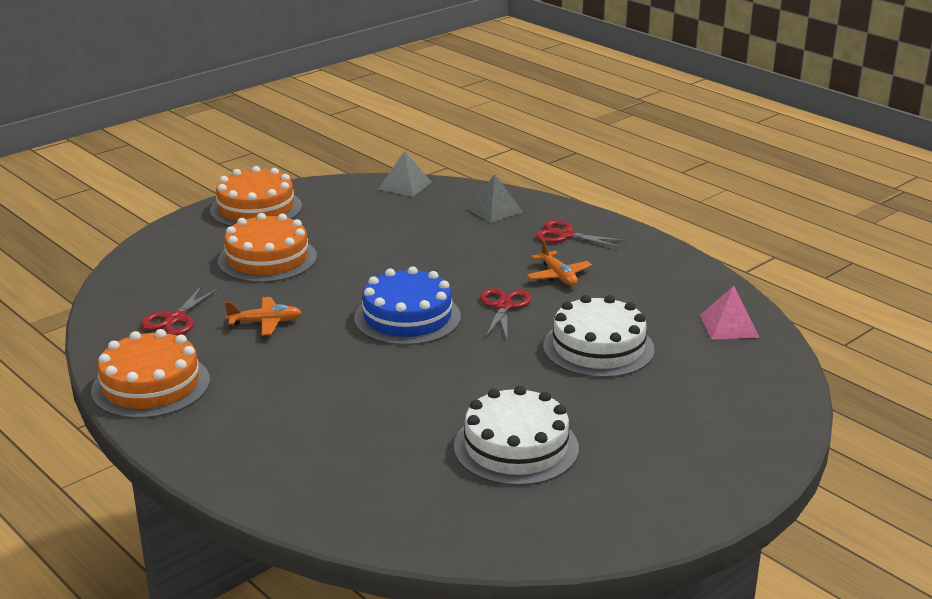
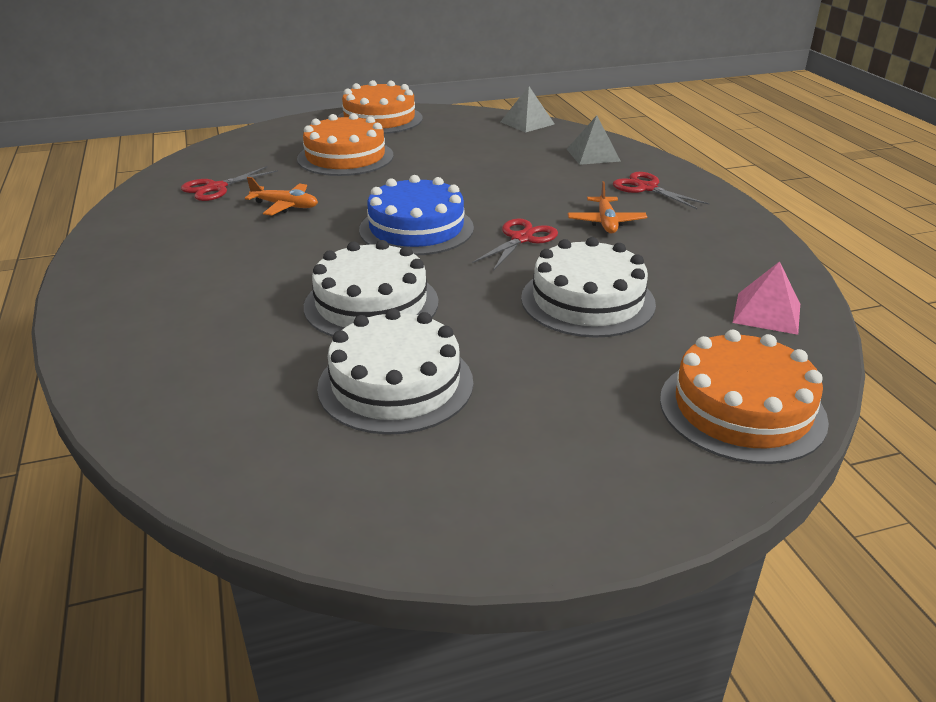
camera: 25 degrees right, 5 degrees up
(151, 385) = (130, 236): orange cake -> orange cake (742, 409)
(436, 392) = (371, 304): none -> white cake

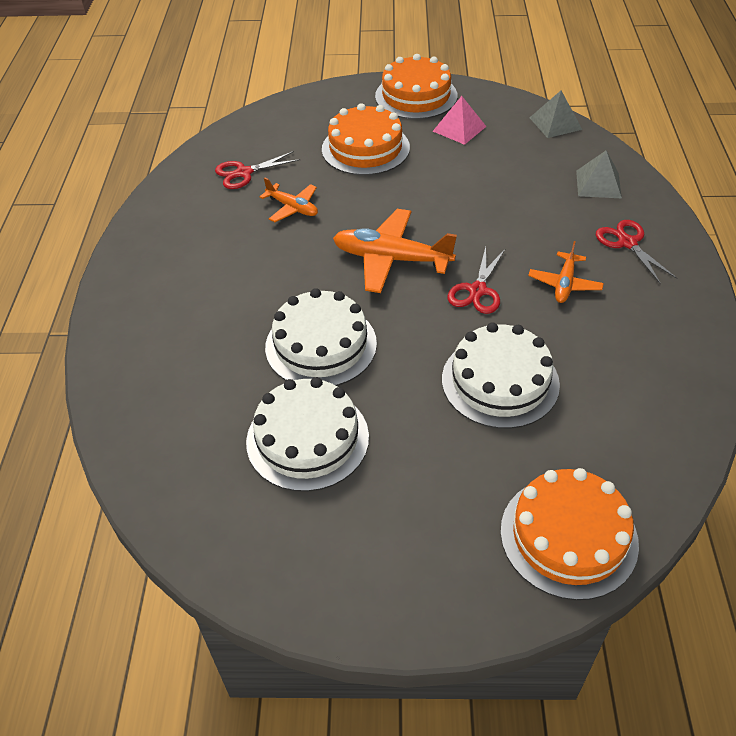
camera: 20 degrees right, 15 degrees up
(416, 228) = (391, 259): blue cake -> orange plane
(521, 239) = (477, 291): red scissors -> red scissors turned 150 degrees clockwise
(767, 313) = (653, 433): pink pyramid -> pink pyramid (459, 128)

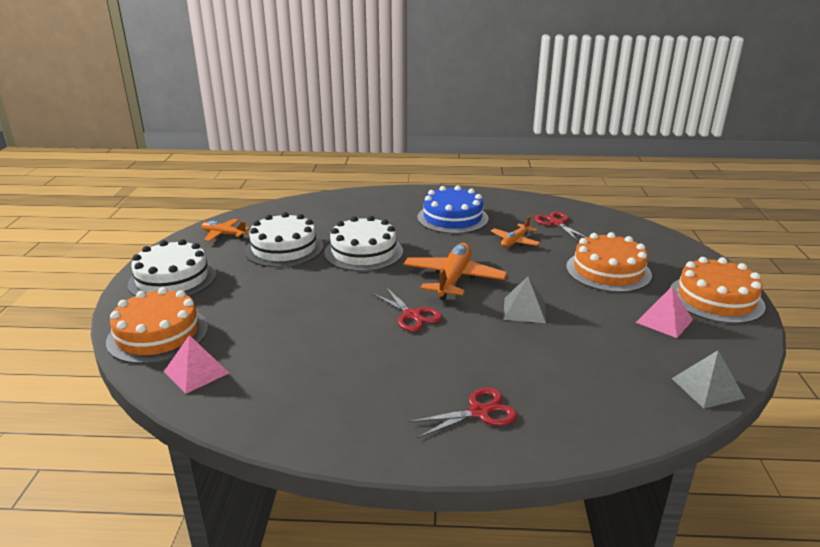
camera: 90 degrees right, 20 degrees down
(216, 261) = (452, 218): none -> blue cake
(477, 291) = (412, 315): red scissors -> red scissors turned 150 degrees counterclockwise
(500, 381) = (307, 318): white cake -> white cake (172, 279)
(564, 284) = (416, 362): orange plane -> orange plane (223, 234)
(598, 184) = (586, 406): grey pyramid -> grey pyramid (524, 310)
(635, 468) = (196, 372): none -> pink pyramid

